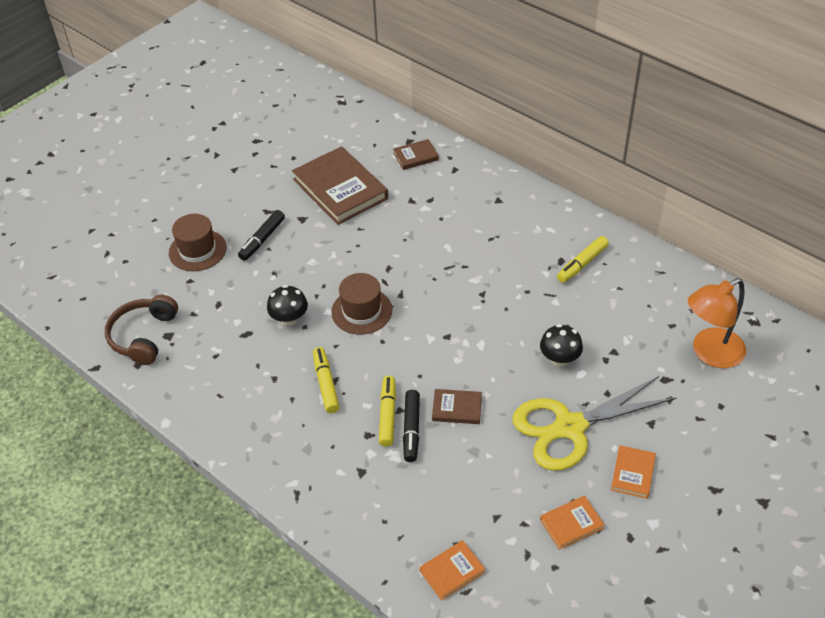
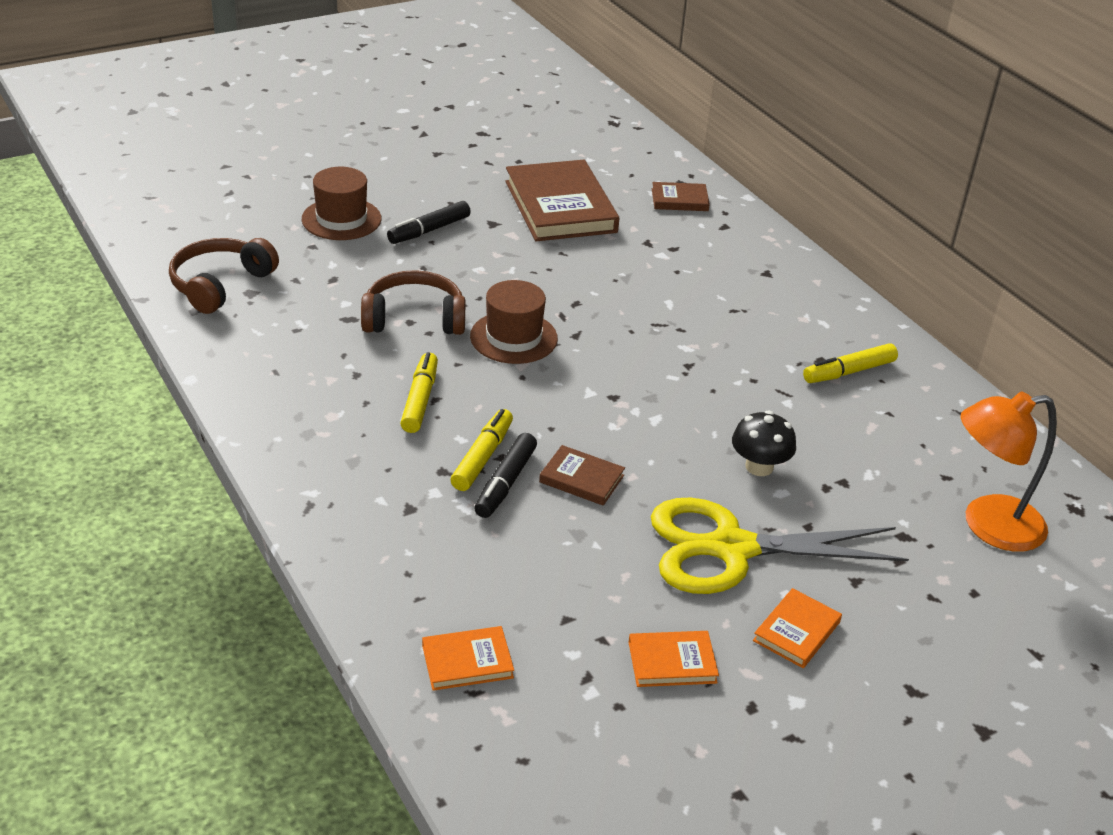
camera: 15 degrees right, 10 degrees down
(289, 318) = (414, 319): black mushroom -> brown headphones

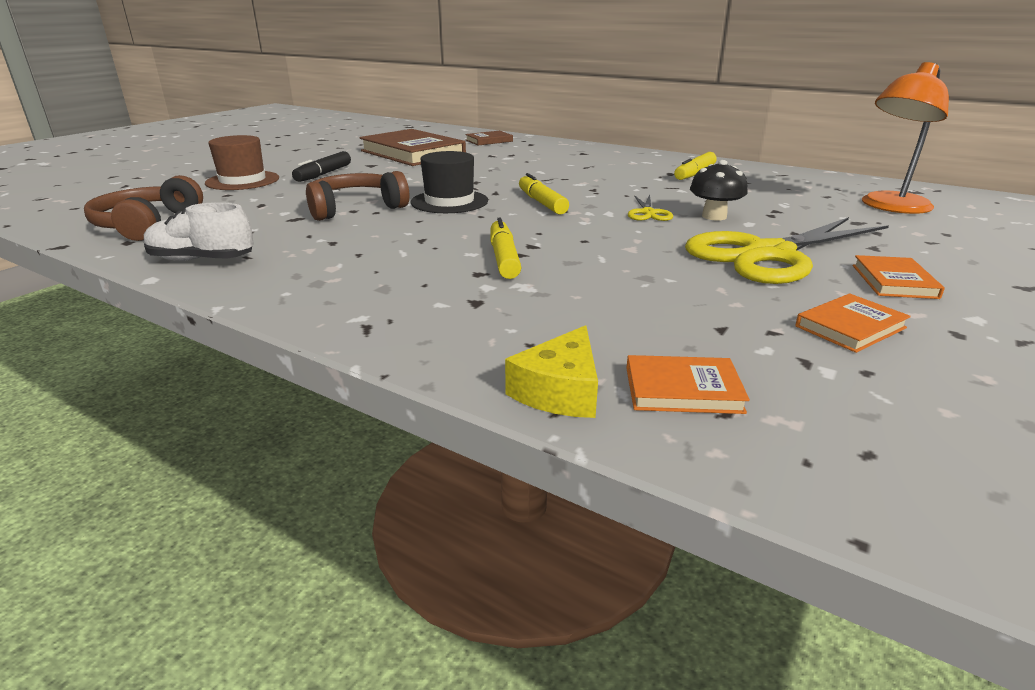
camera: 25 degrees left, 10 degrees down
(239, 364) = (202, 260): none -> white shoe
(386, 626) = (560, 390): none -> yellow cheese
(420, 400) = (408, 242): yellow marker -> yellow marker (542, 203)
(467, 661) = (683, 390): orange book -> orange book turned 45 degrees clockwise
(505, 483) = (543, 266): black marker -> none
(513, 337) = (449, 202): brown hat -> black hat
(581, 479) = (602, 250): brown book -> none
(696, 434) = (648, 213): none -> yellow scissors

